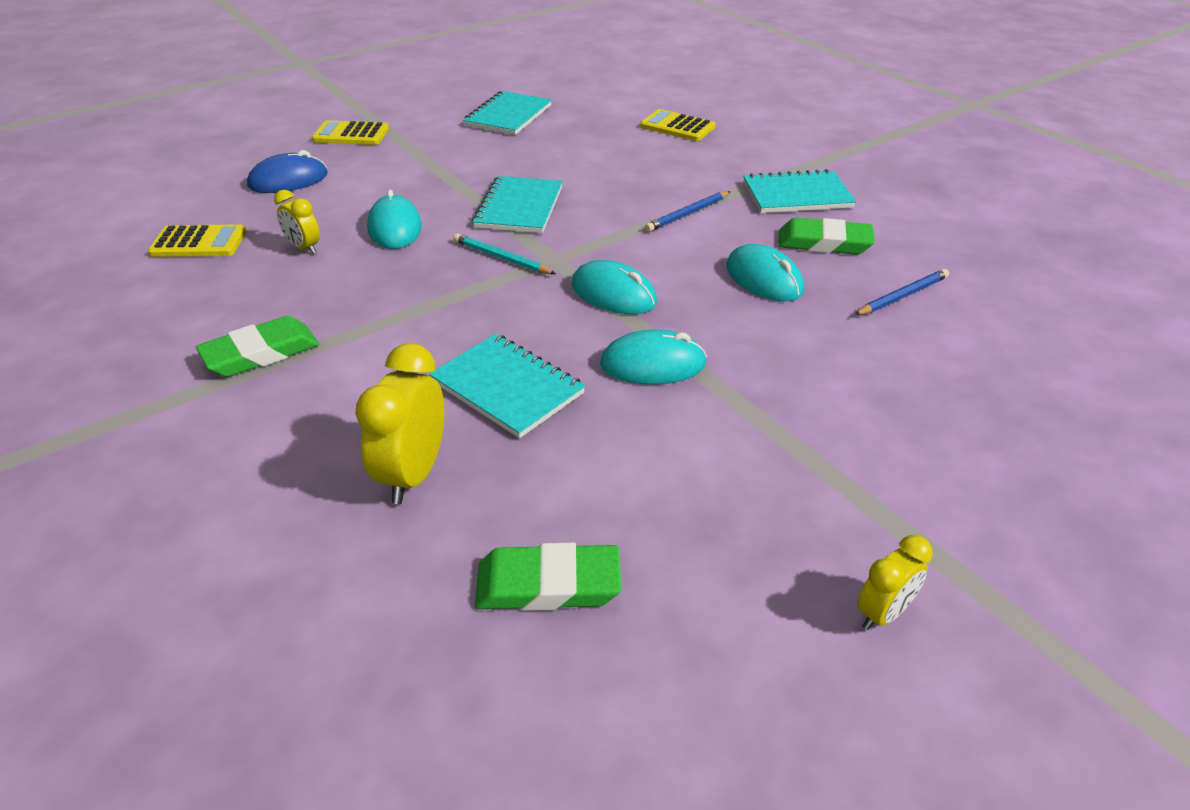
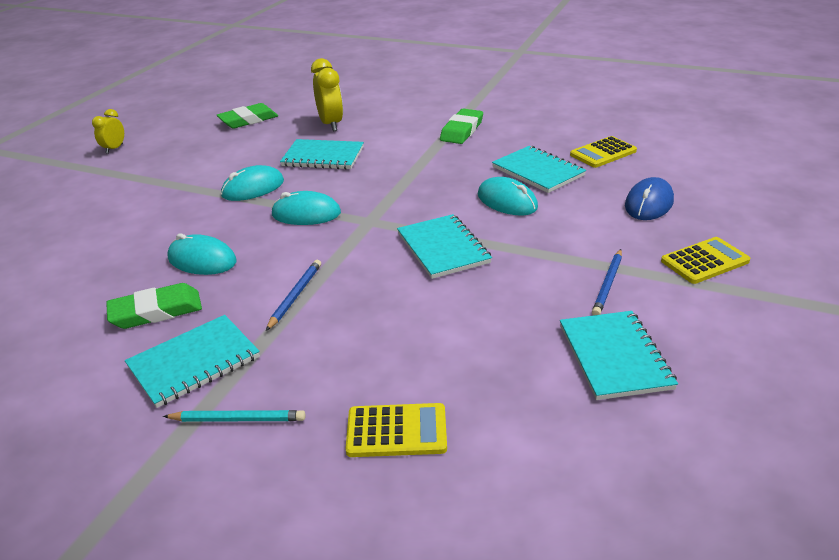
camera: 150 degrees right, 5 degrees down
(304, 248) = (538, 171): yellow clock -> turquoise notebook
(502, 258) = (405, 209): turquoise pencil -> turquoise pencil (238, 419)
(902, 296) = (86, 284): blue pencil -> blue pencil (608, 284)

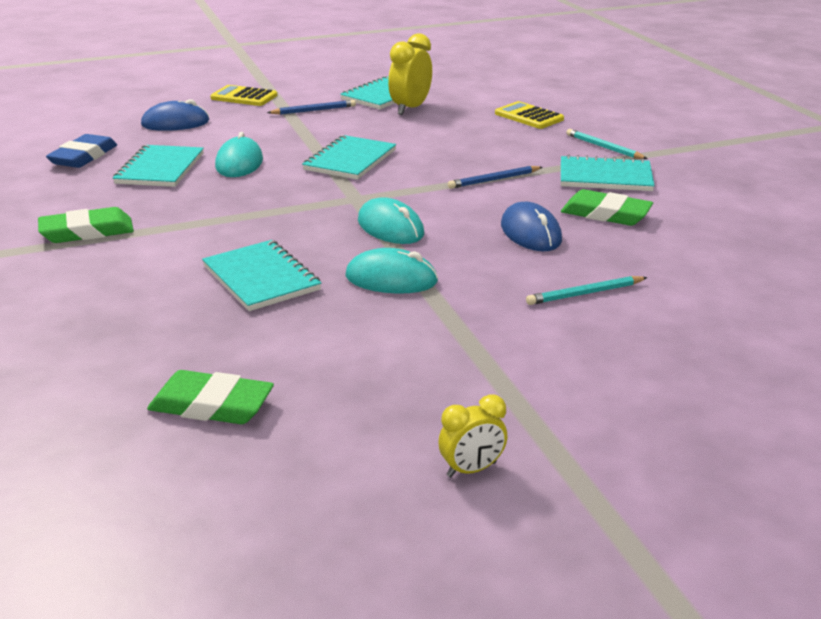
camera: 135 degrees left, 5 degrees down
(120, 236) = (585, 293): none -> turquoise pencil
(202, 260) = (531, 233): turquoise mouse -> blue mouse
(331, 124) = (153, 322): yellow clock -> yellow clock (410, 108)
(603, 153) = (83, 156): yellow calculator -> blue eraser

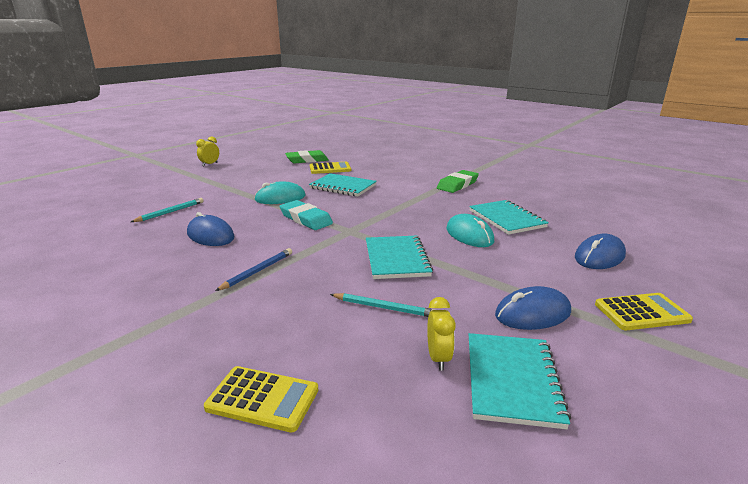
camera: 150 degrees right, 5 degrees down
(83, 156) = (570, 214): blue eraser -> none
(209, 345) = (330, 168): none -> yellow calculator
(314, 110) = (532, 314): blue pencil -> blue mouse
(390, 227) = (306, 219): turquoise mouse -> turquoise eraser
(410, 108) = (438, 358): yellow clock -> yellow clock, size x0.59
(604, 147) = (142, 354): turquoise pencil -> turquoise pencil (384, 308)
(605, 177) = (147, 303): turquoise notebook -> none
(605, 214) = (152, 262): green eraser -> none

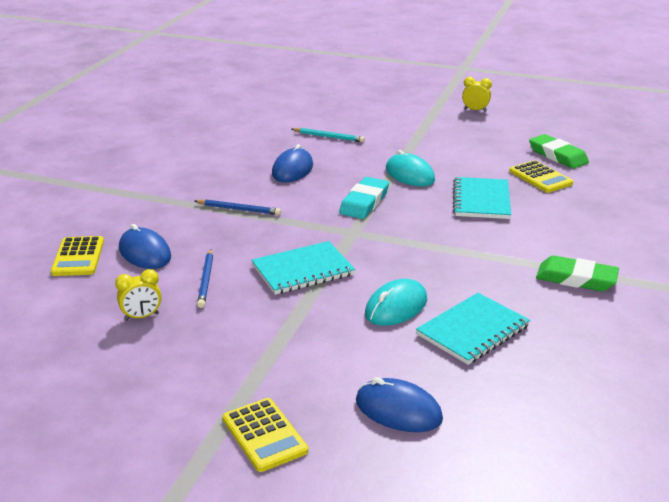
camera: 70 degrees right, 5 degrees up
(384, 308) = (206, 280): turquoise pencil -> blue pencil
(512, 380) = (123, 354): turquoise notebook -> none
(532, 314) = (230, 361): blue mouse -> blue mouse (145, 253)

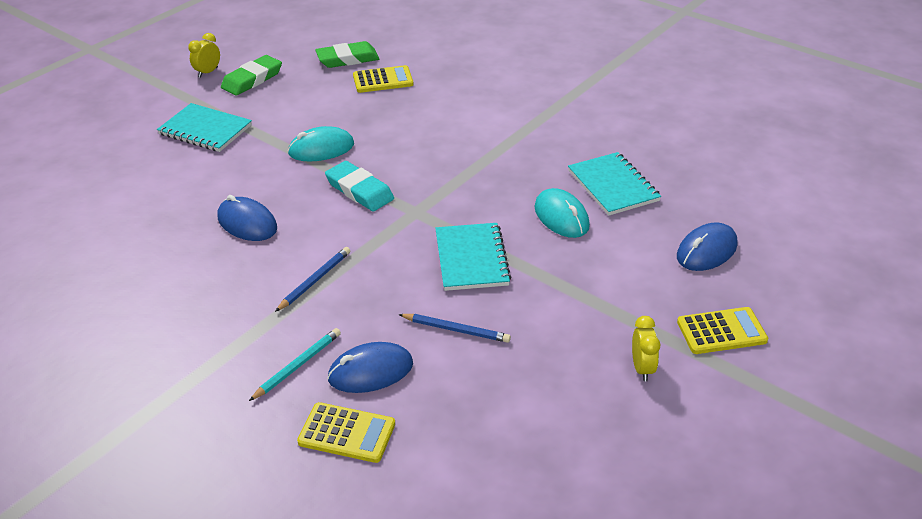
camera: 70 degrees left, 10 degrees up
(141, 317) = (506, 389): yellow clock -> yellow clock (642, 368)
(328, 137) = (184, 180): turquoise pencil -> turquoise pencil (298, 366)
(481, 200) = (403, 122): turquoise notebook -> turquoise notebook (205, 130)
(576, 279) = (560, 115): green eraser -> green eraser (252, 79)

